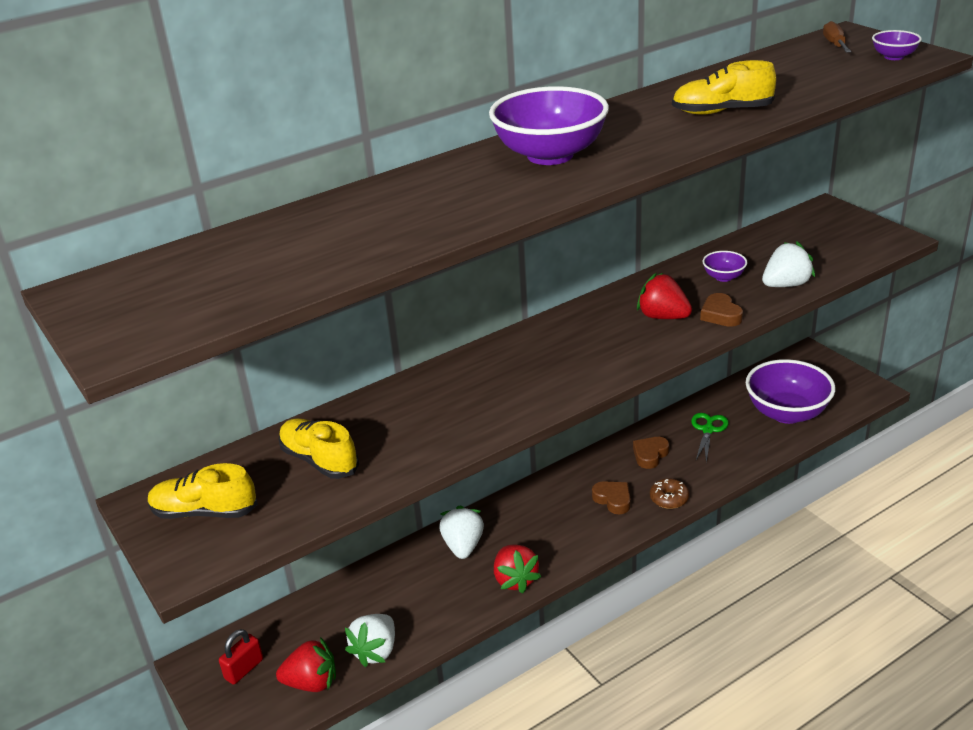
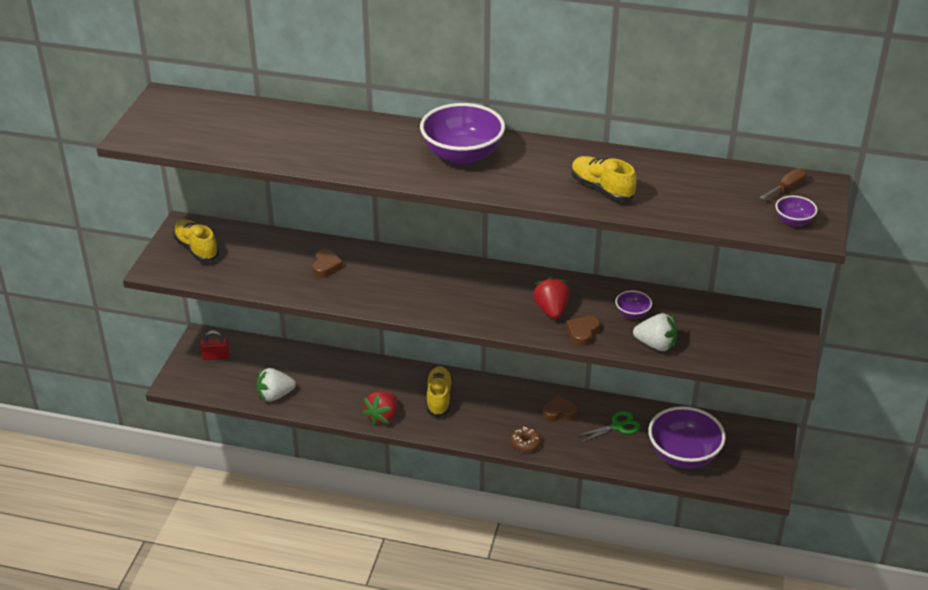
camera: 45 degrees right, 5 degrees up
(312, 683) = (231, 386): red strawberry -> none
(319, 460) = (271, 260): yellow shoe -> yellow shoe (438, 398)
(463, 546) = (387, 380): white strawberry -> none
(613, 500) = (496, 419): brown heart -> brown heart (326, 266)

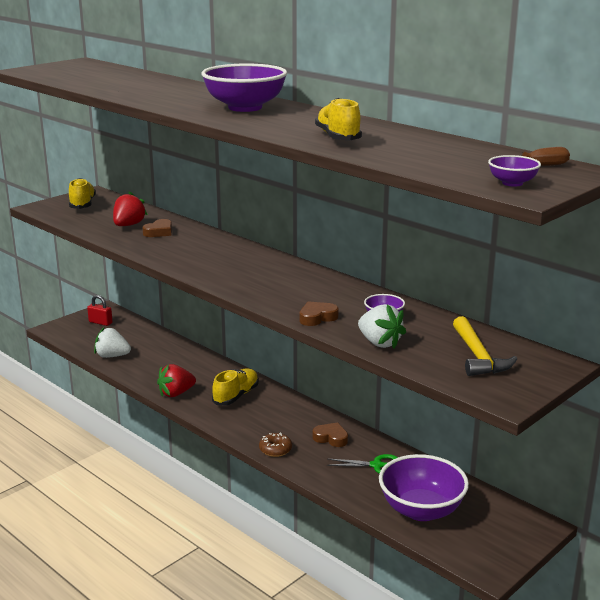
camera: 30 degrees right, 15 degrees down
(551, 310) = (308, 297): red strawberry -> red strawberry (128, 225)
(736, 332) = (478, 356): none -> yellow hammer

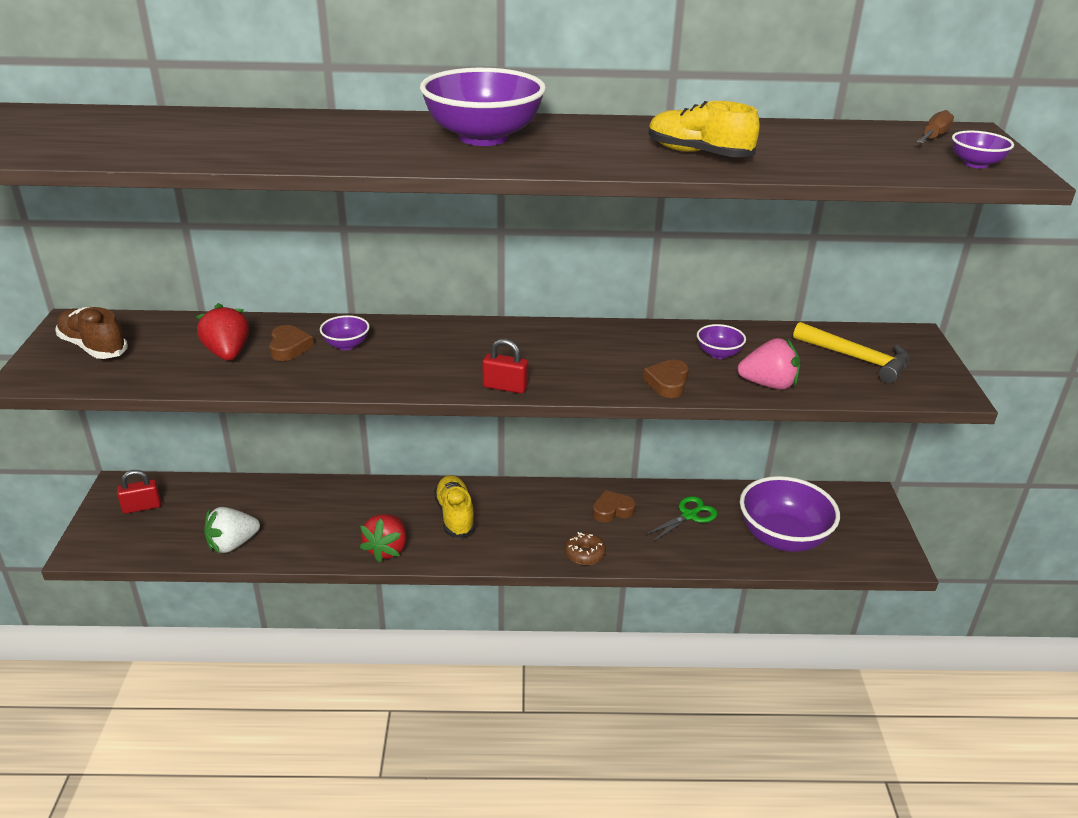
camera: 45 degrees left, 10 degrees up
(82, 204) = (94, 347): yellow shoe -> brown shoe
(187, 240) = (346, 345): none -> purple bowl
(223, 285) = (505, 387): none -> red padlock
(379, 343) = (768, 384): white strawberry -> pink strawberry

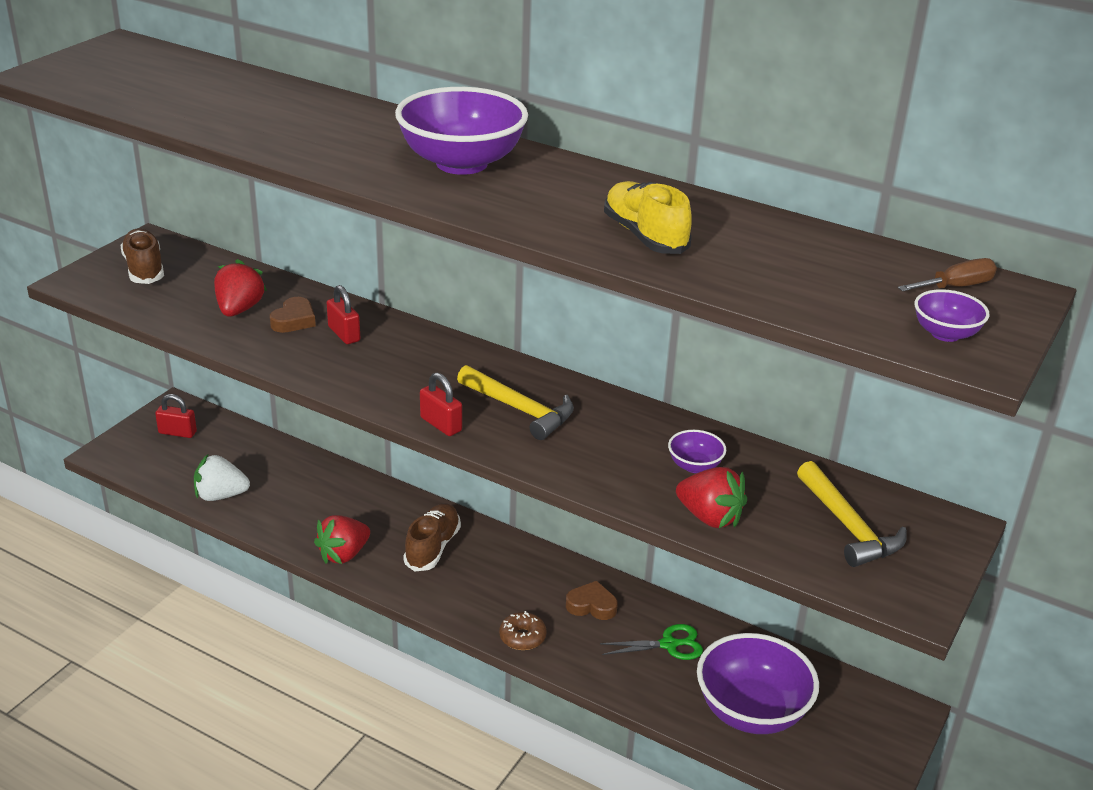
camera: 30 degrees right, 0 degrees up
(346, 345) = (344, 334): purple bowl -> red padlock
(455, 515) = (432, 547): yellow shoe -> brown shoe
(553, 356) = (520, 409): none -> yellow hammer
(667, 383) = (603, 477): brown heart -> none
(768, 384) = (709, 517): pink strawberry -> red strawberry

